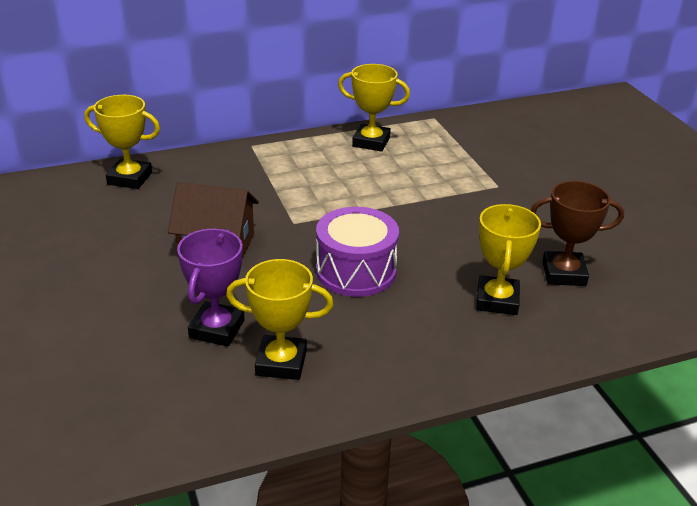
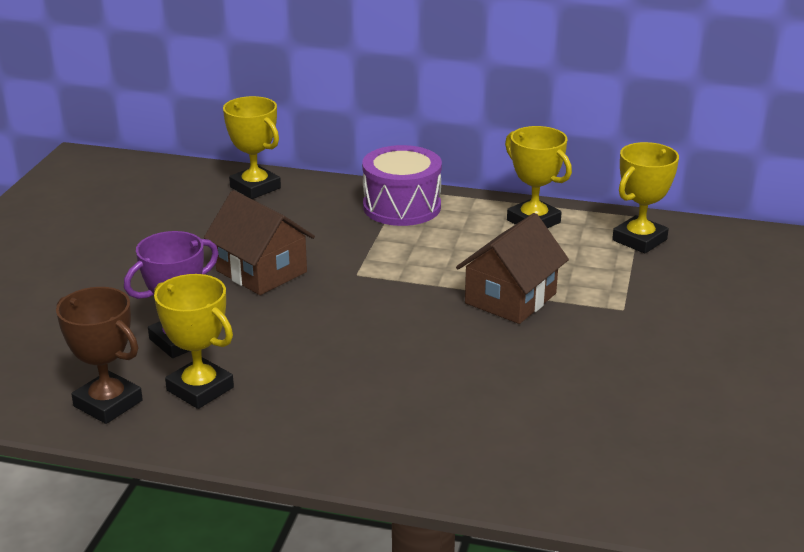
camera: 35 degrees right, 5 degrees down
(356, 271) = (362, 338): purple drum -> purple drum (402, 207)
(421, 203) = (510, 298): none -> brown house
(497, 300) = (472, 417): yellow trophy -> yellow trophy (639, 240)
(564, 273) = (582, 420): brown trophy -> brown trophy (108, 403)

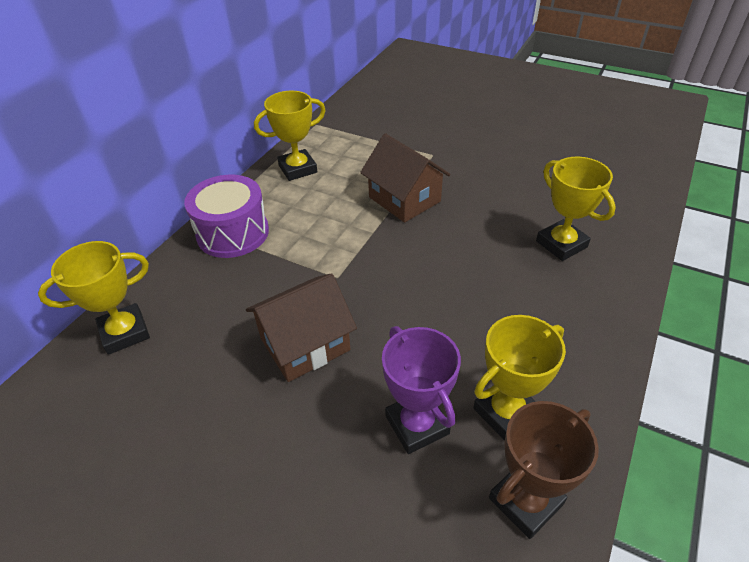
camera: 75 degrees left, 15 degrees up
(639, 240) = (347, 131): yellow trophy -> yellow trophy (561, 244)

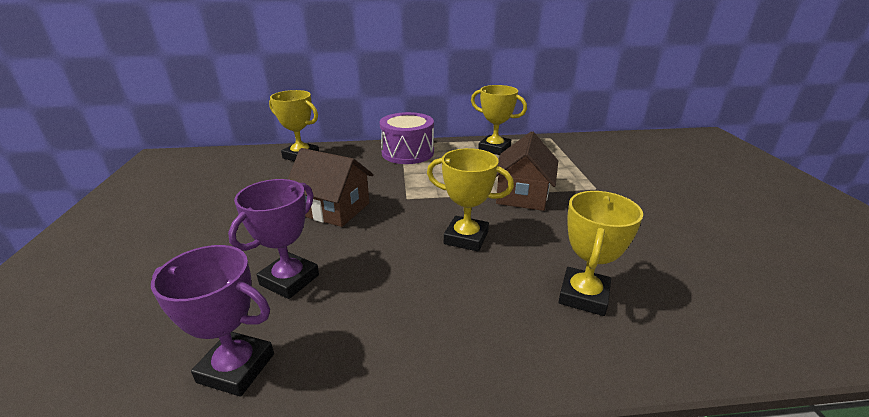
camera: 55 degrees right, 15 degrees down
(506, 412) = (329, 325): yellow trophy -> yellow trophy (466, 238)
(525, 501) = (236, 368): brown trophy -> purple trophy

